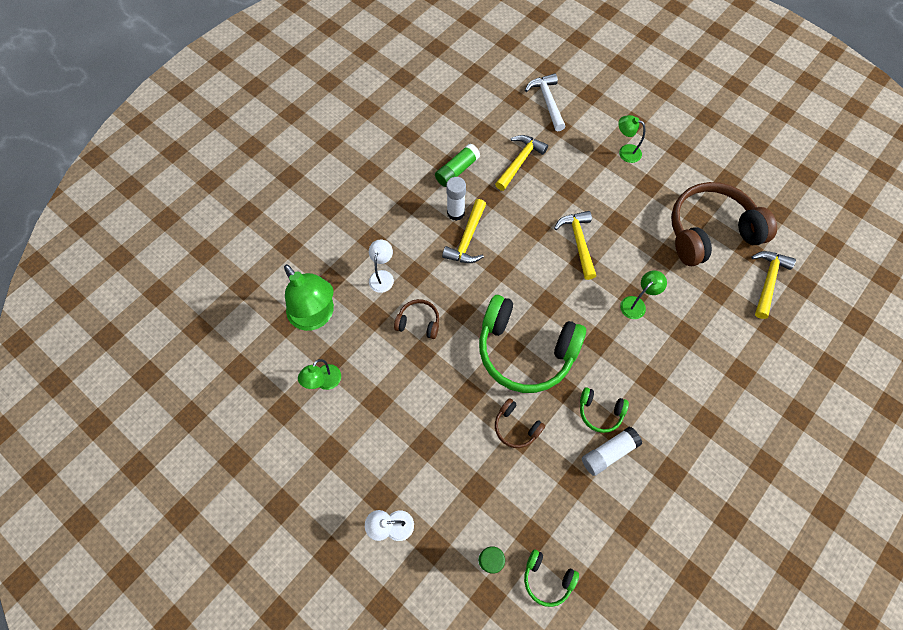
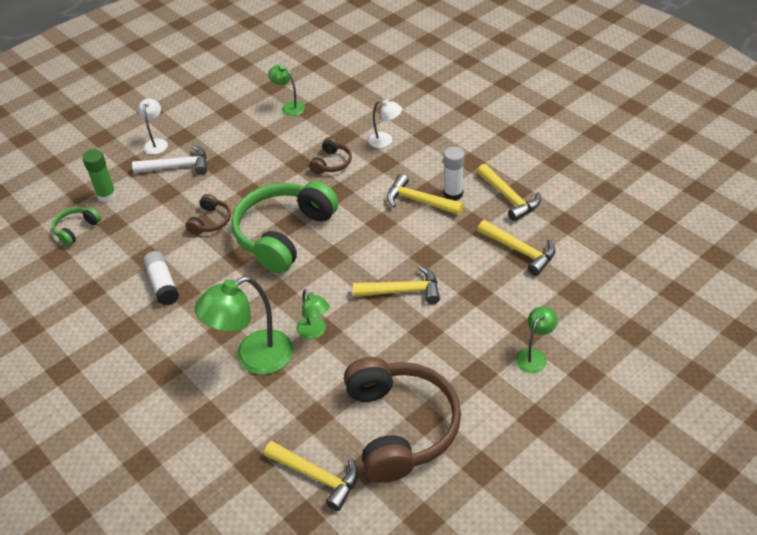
camera: 100 degrees right, 20 degrees down
(316, 317) = (351, 101): green lamp -> green lamp (253, 358)
(457, 170) = (509, 198): green glue stick -> yellow hammer
(516, 427) = (210, 221): brown headphones -> brown headphones turned 150 degrees clockwise
(547, 101) = (616, 286): white hammer -> white hammer (177, 166)
(600, 412) = (204, 283): green headphones -> none

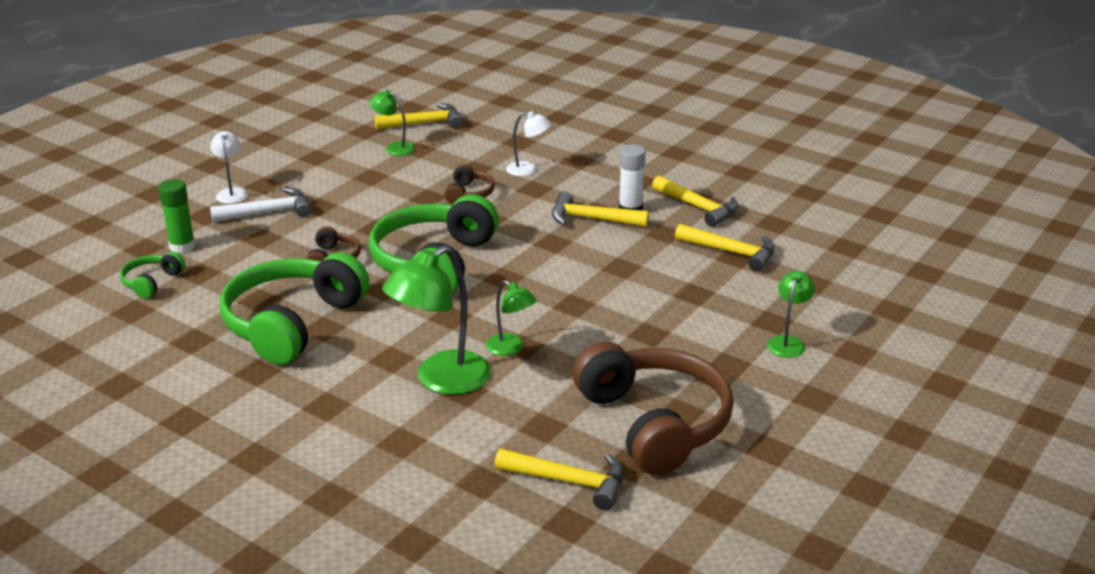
camera: 15 degrees left, 15 degrees down
(163, 284) = (292, 323): white glue stick -> green headphones
(403, 291) = (606, 300): yellow hammer -> yellow hammer (425, 123)

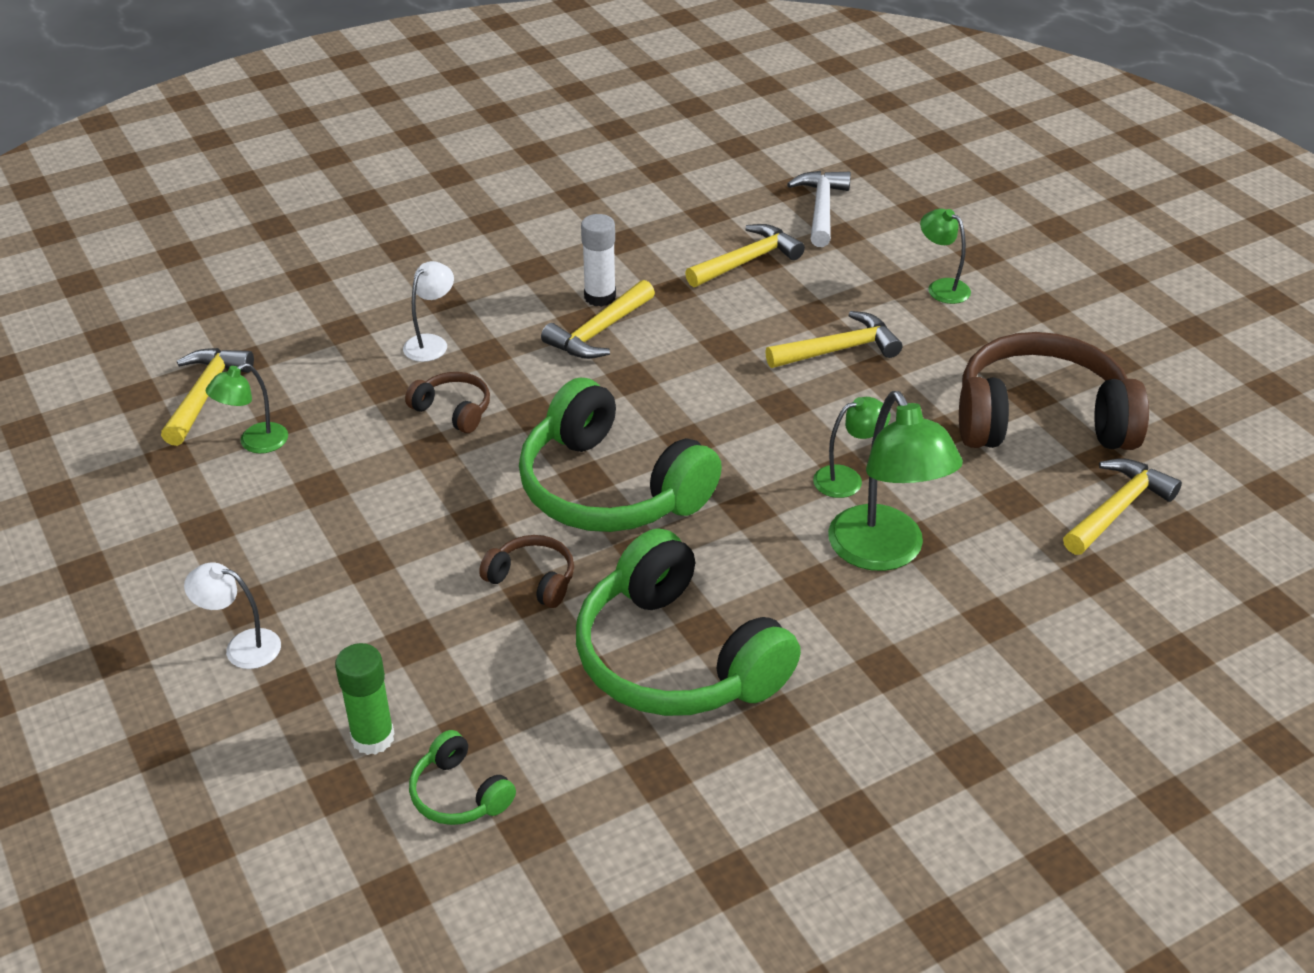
camera: 65 degrees left, 10 degrees up
(269, 212) = (342, 617): white hammer -> white hammer (821, 209)
(698, 207) = (634, 249): yellow hammer -> yellow hammer (839, 349)

